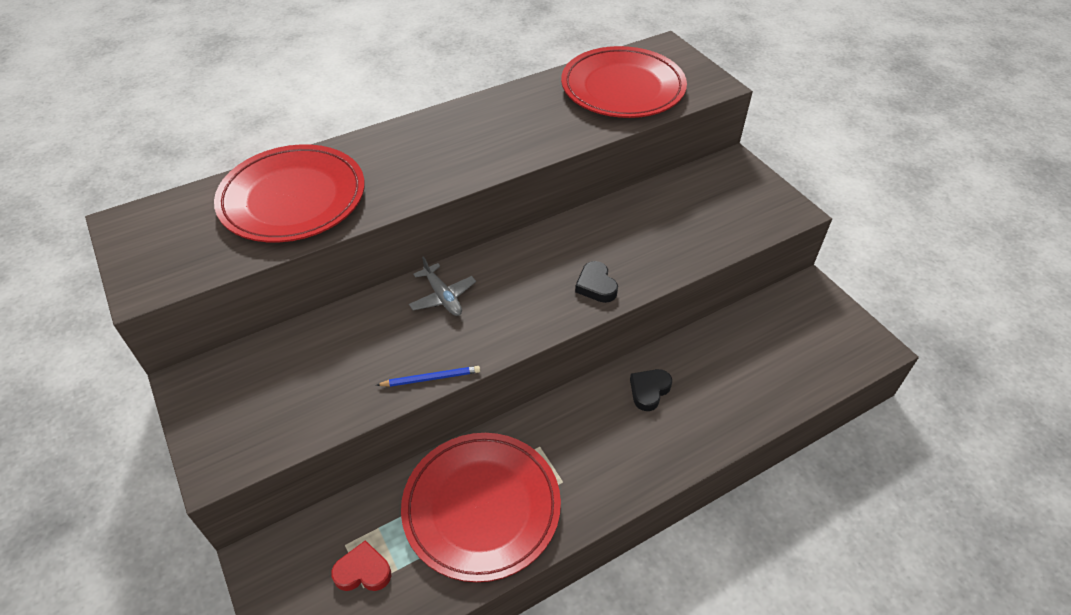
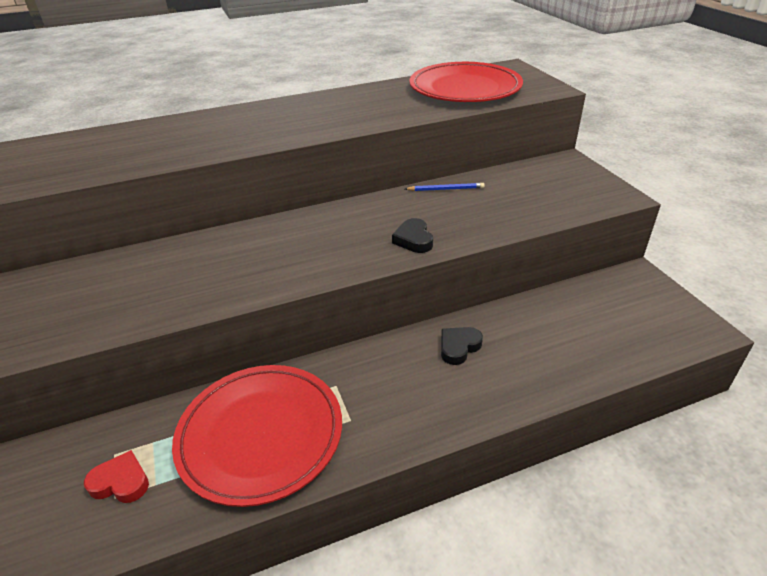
camera: 10 degrees right, 10 degrees down
(293, 198) = (147, 142): red plate -> none
(431, 378) = (231, 299): blue pencil -> blue pencil (446, 189)
(443, 297) = (267, 239): grey plane -> none

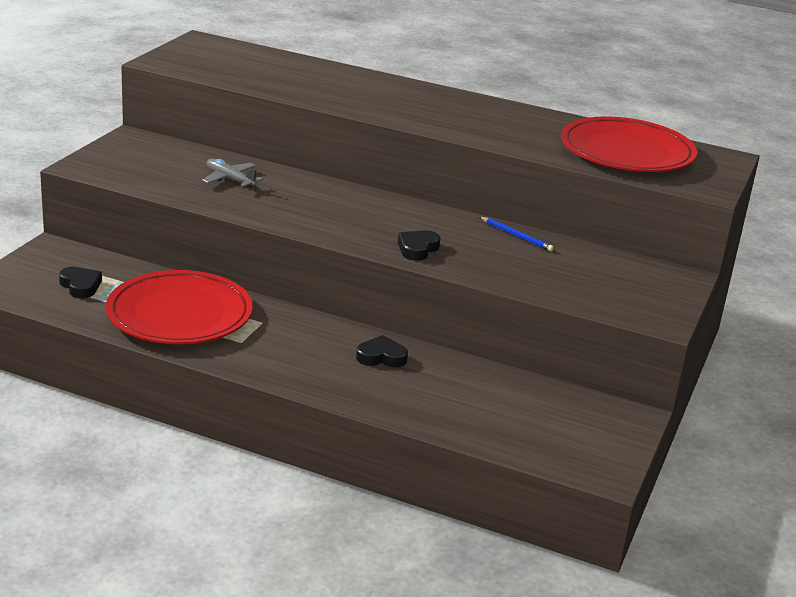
camera: 40 degrees right, 10 degrees down
(121, 482) = (80, 286): red heart -> black heart
(176, 271) = (230, 179): none -> grey plane

